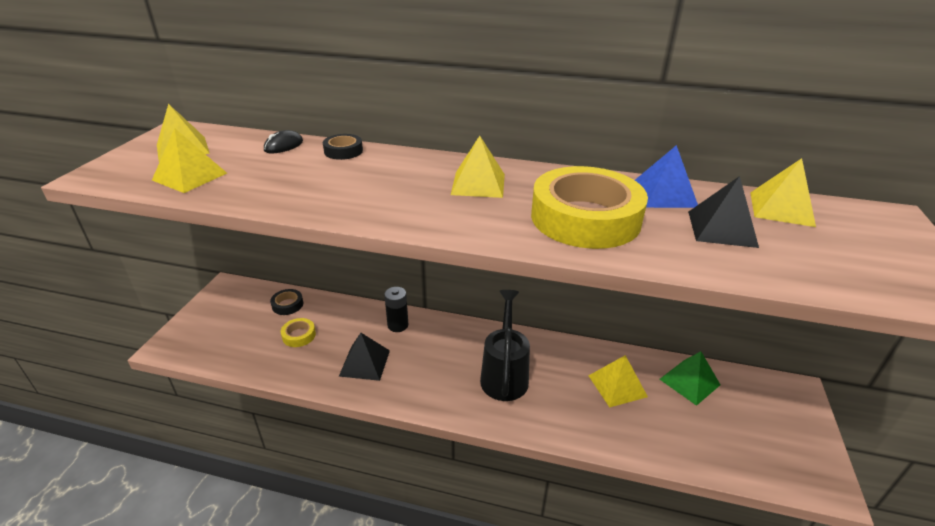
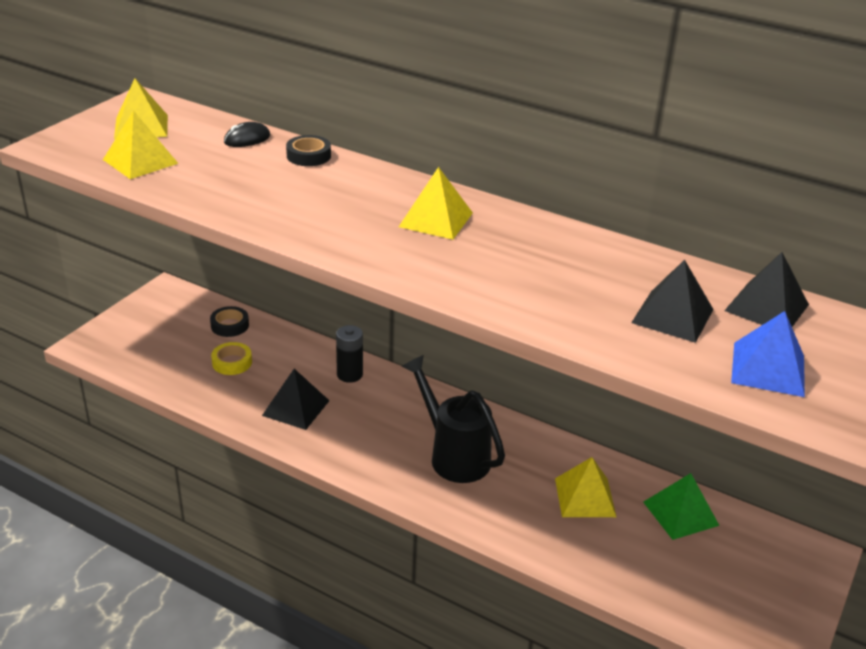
camera: 15 degrees right, 0 degrees up
(504, 374) = (453, 455): black watering can -> black watering can turned 60 degrees counterclockwise
(585, 218) = (528, 277): yellow tape -> none
(664, 194) = (640, 267): blue pyramid -> blue pyramid (768, 369)
(781, 208) = (767, 307): yellow pyramid -> black pyramid

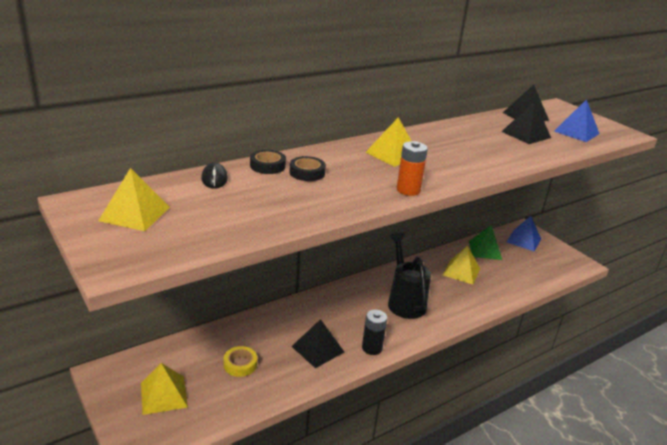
camera: 65 degrees left, 5 degrees down
(140, 161) = (205, 228): yellow pyramid -> yellow pyramid (163, 395)
(230, 325) = (190, 351): black tape -> black tape (307, 173)
(336, 247) = (408, 190): none -> orange battery
(349, 374) = (299, 313): black battery -> black battery (372, 348)
(453, 455) = (404, 301): black watering can -> black watering can turned 90 degrees clockwise
(772, 559) = (523, 240): none -> blue pyramid

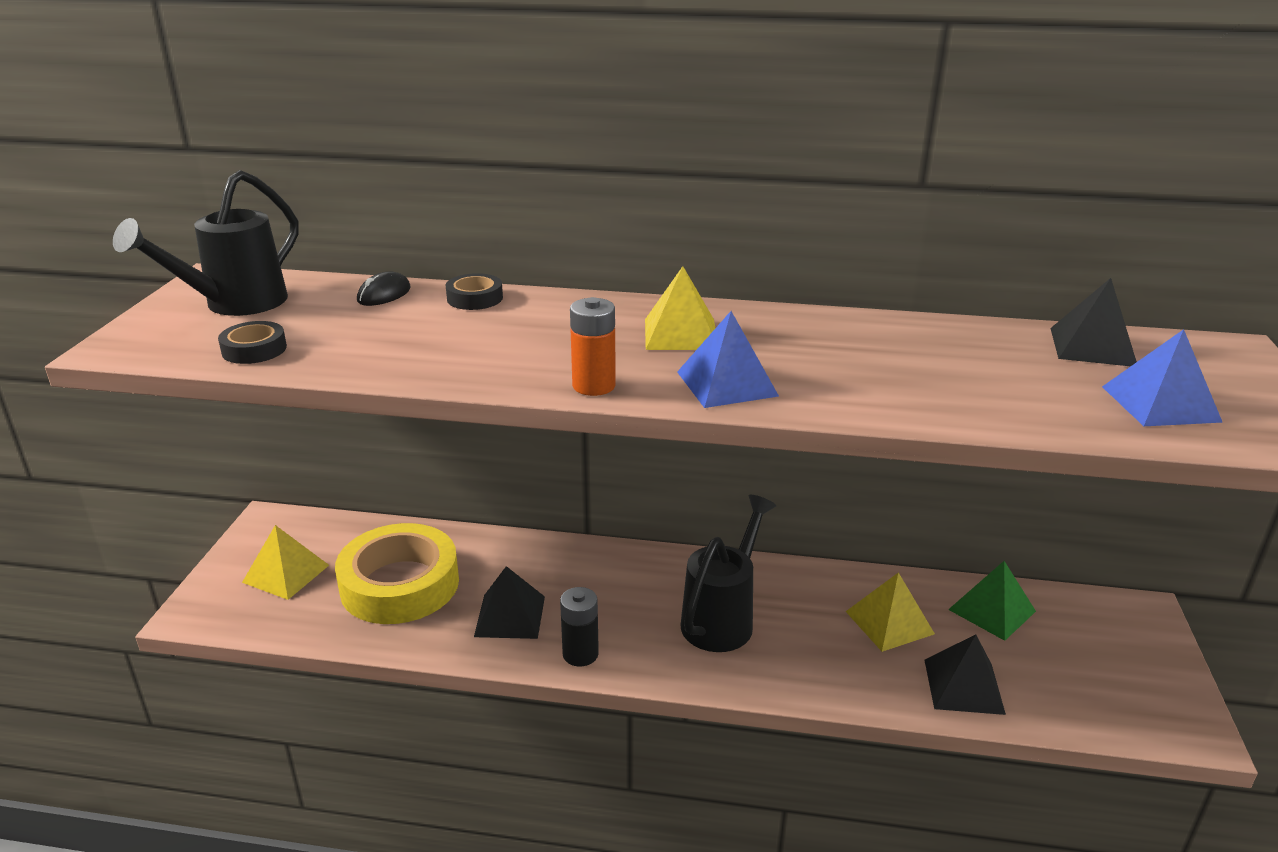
camera: 45 degrees right, 0 degrees up
(134, 214) = (234, 305): yellow pyramid -> black watering can
(240, 364) = (400, 584): yellow tape -> yellow tape, size x2.32
(307, 173) = (505, 320): black tape -> black tape (254, 349)
(523, 240) = (1108, 630): blue pyramid -> blue pyramid (727, 383)
(526, 134) = (1017, 375): black pyramid -> black pyramid (964, 686)

